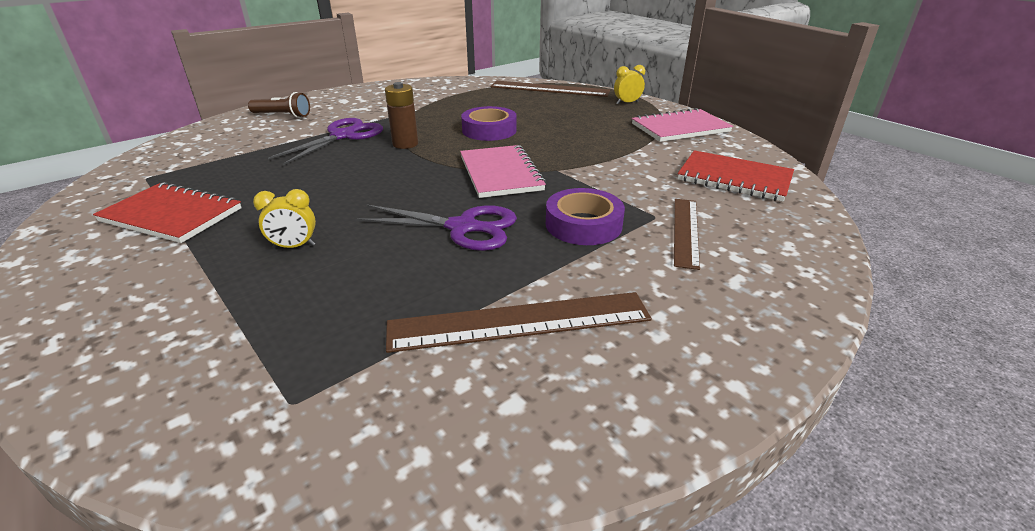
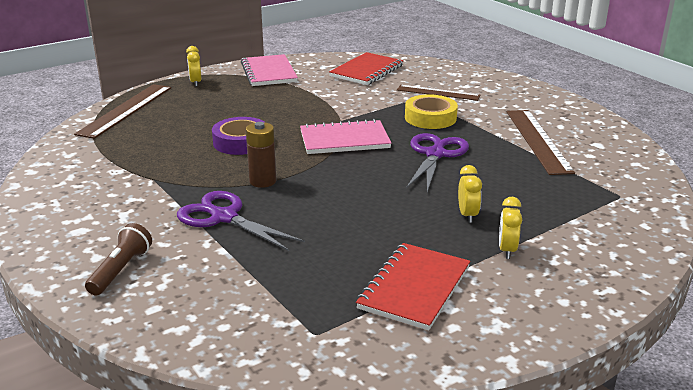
camera: 85 degrees left, 5 degrees down
(199, 271) = (507, 250): none -> yellow clock
(583, 224) = (430, 118): purple tape -> yellow tape

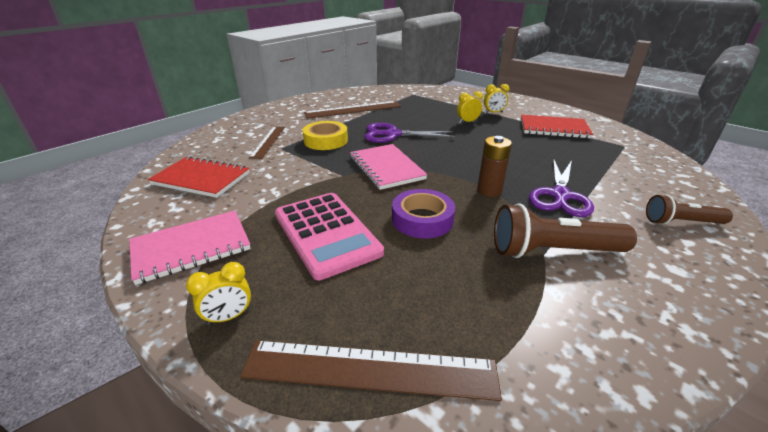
camera: 105 degrees left, 5 degrees up
(152, 184) = (553, 251): none -> brown flashlight
(251, 108) = (326, 233): none -> pink calculator

